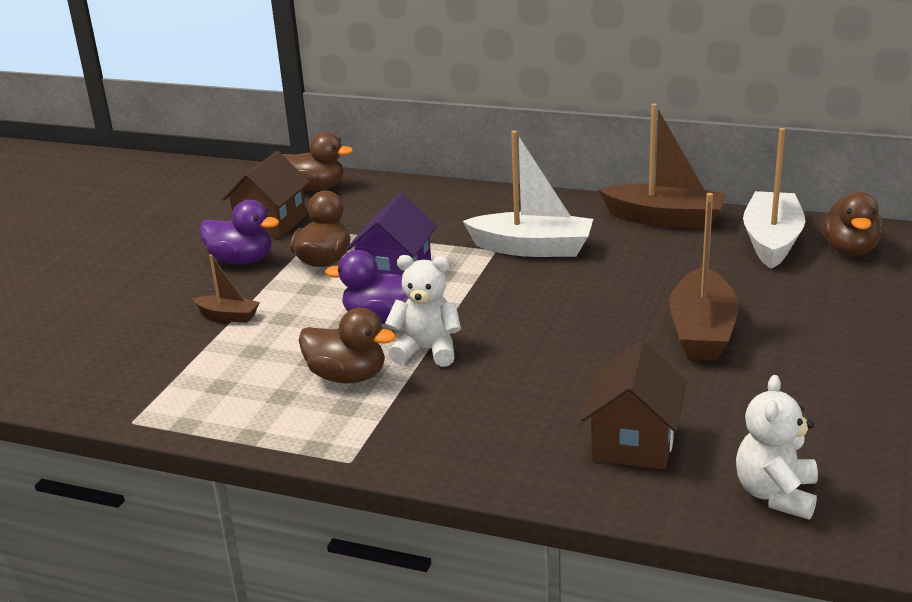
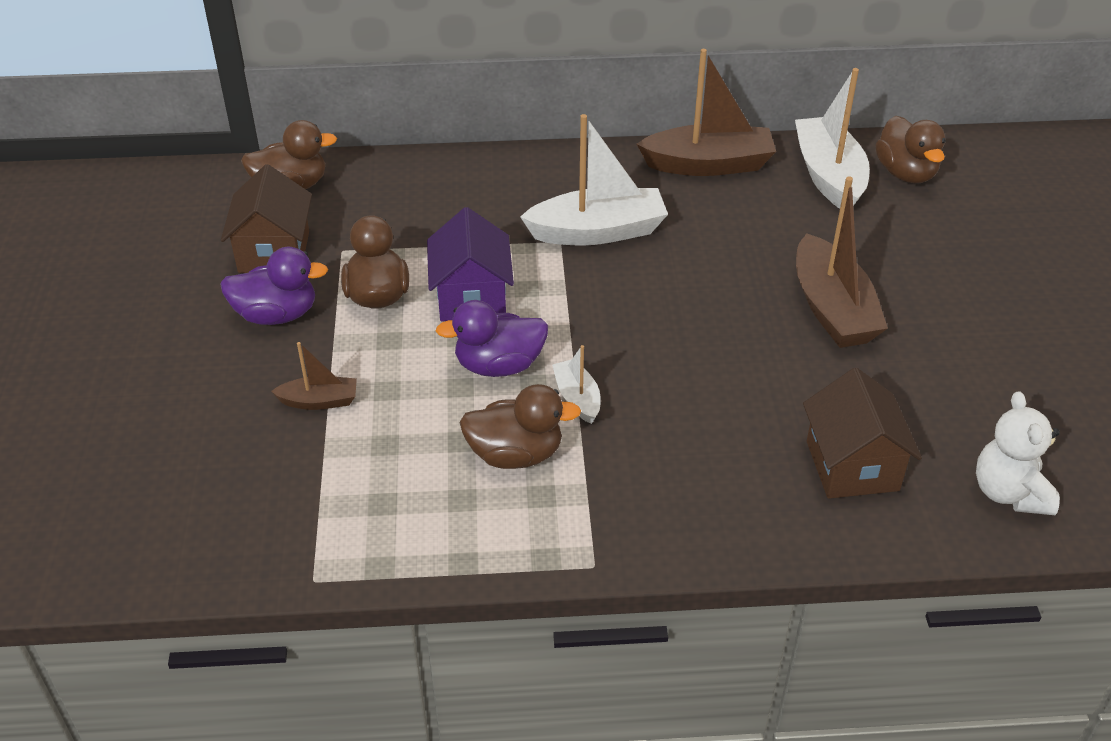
camera: 25 degrees left, 15 degrees up
(427, 350) = (577, 398): white teddy bear -> white boat

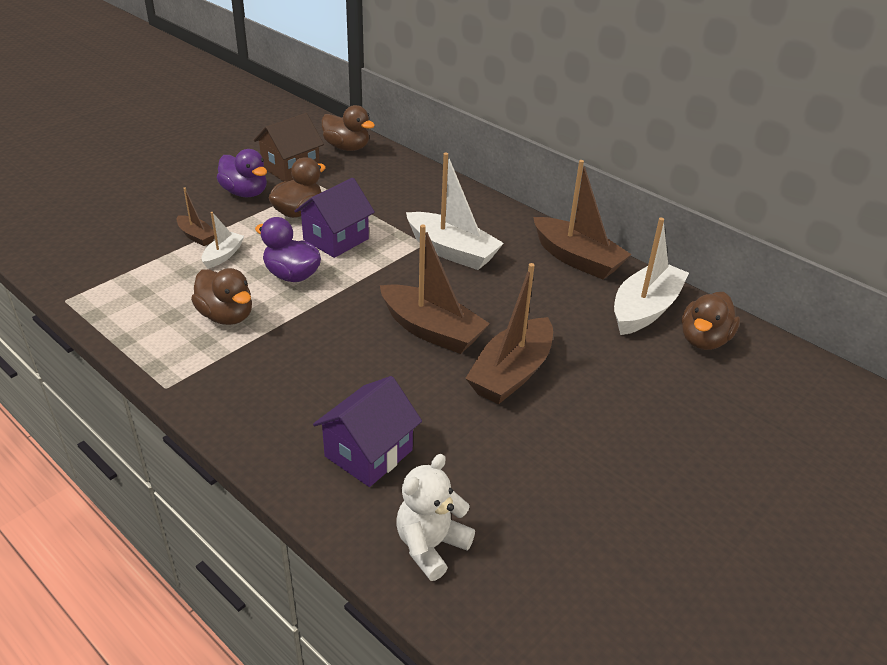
camera: 45 degrees right, 5 degrees down
(577, 398) = (298, 314): white boat -> white boat (223, 255)
(712, 321) = (431, 330): none -> brown boat
(852, 466) = (368, 453): brown house -> purple house

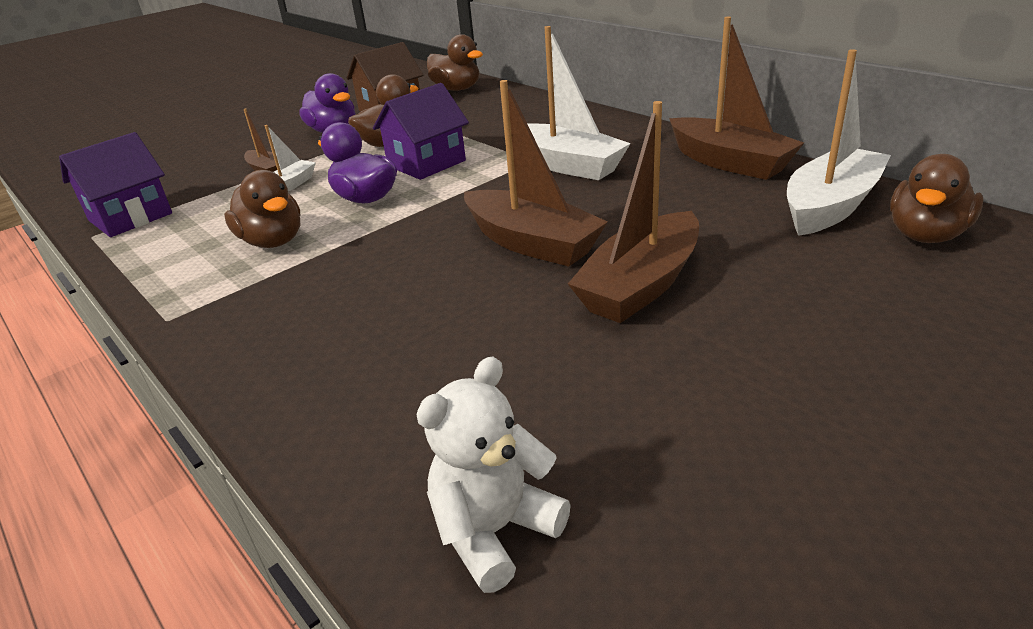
camera: 10 degrees right, 5 degrees down
(368, 453) = (418, 391): purple house -> purple house (130, 217)

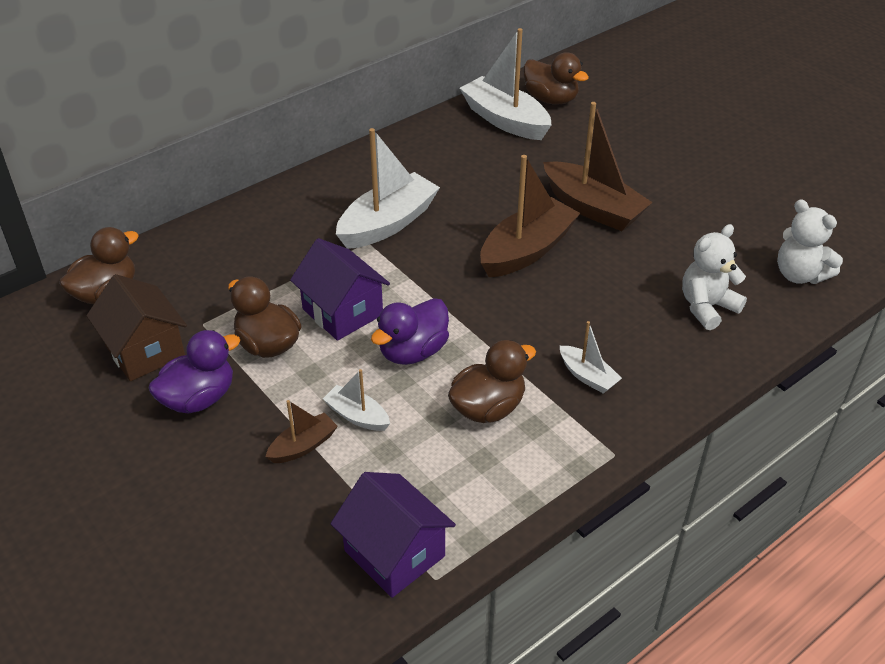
camera: 90 degrees left, 10 degrees up
(296, 296) = (587, 376): none -> white boat
(409, 397) = (707, 307): none -> white teddy bear
(729, 162) = (418, 144): brown boat -> none

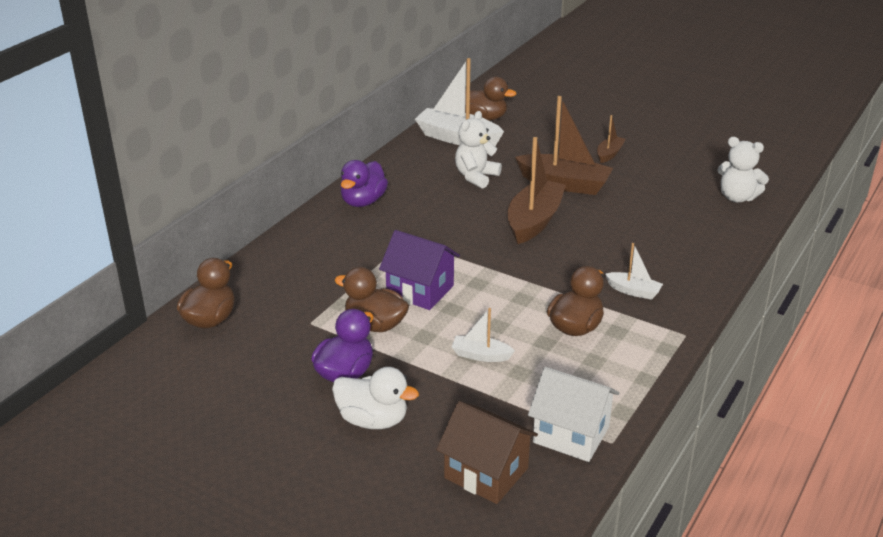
camera: 20 degrees left, 10 degrees down
(145, 351) = (275, 352): brown house -> brown house (486, 473)
(191, 467) = (373, 420): none -> white duck
(303, 446) = (452, 384): brown boat -> brown boat (609, 154)
(388, 223) = (414, 224): white boat -> none
(394, 553) = (571, 434): purple house -> white house
(413, 351) = (494, 304): purple duck -> purple duck (363, 201)
(707, 307) = (688, 230): white teddy bear -> white teddy bear (476, 177)

